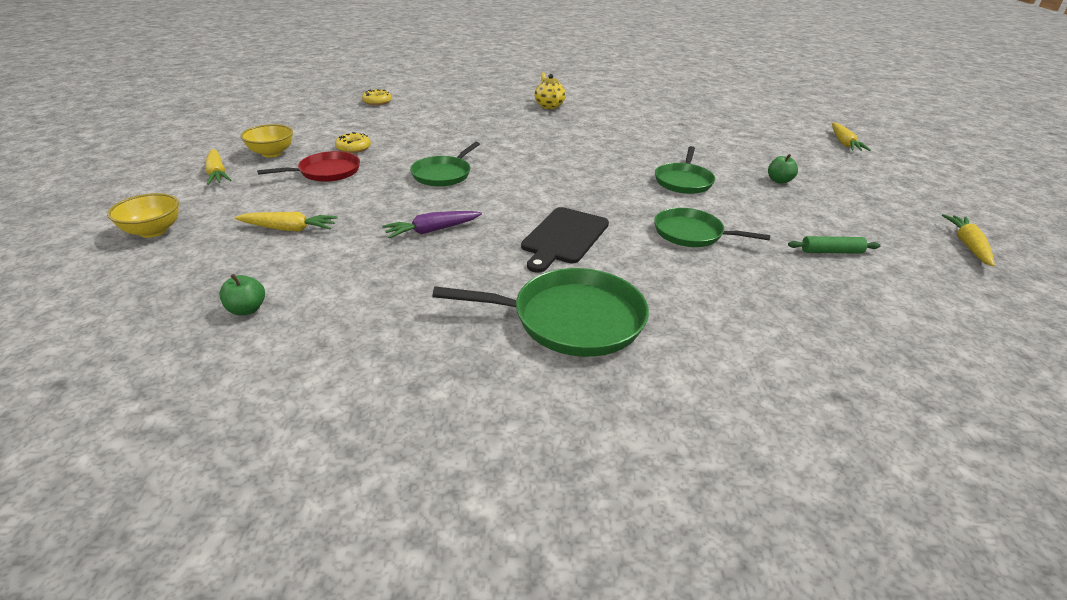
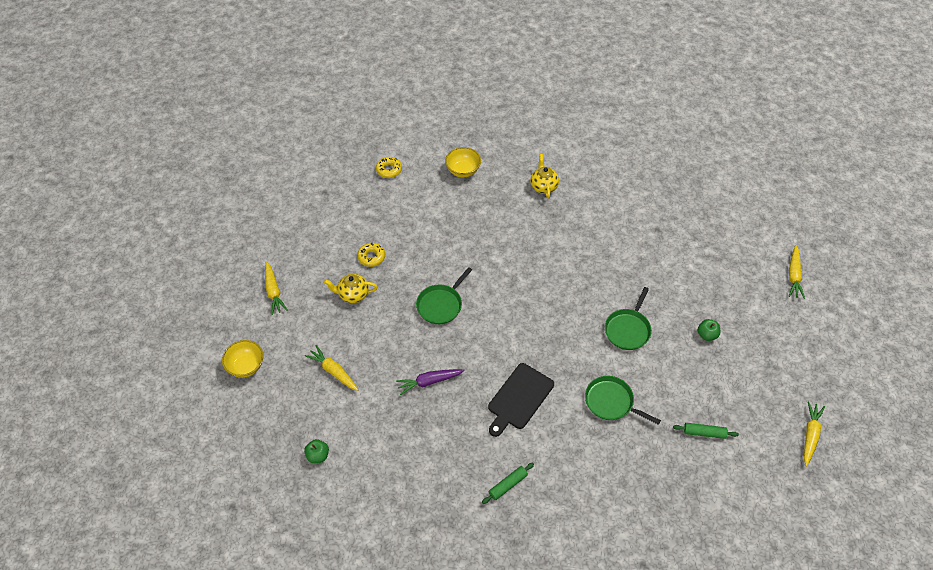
camera: 10 degrees right, 20 degrees up
(272, 153) = (309, 262): yellow bowl -> yellow bowl (463, 170)
(289, 229) = (333, 371): yellow carrot -> yellow carrot turned 150 degrees counterclockwise
(326, 172) = (353, 294): red pan -> yellow teapot
(571, 319) = (508, 485): green pan -> green rolling pin

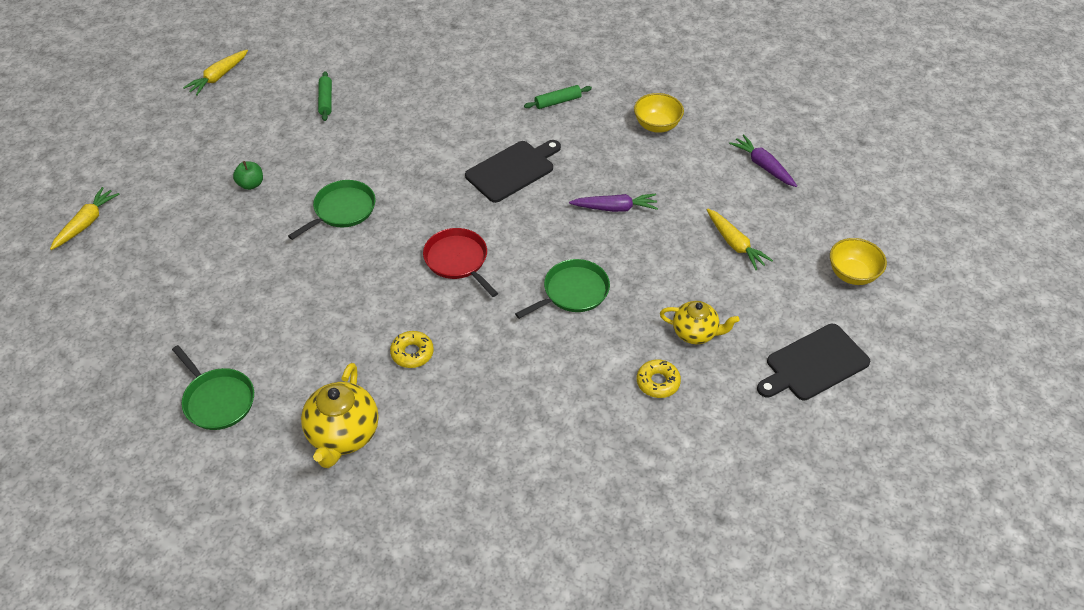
camera: 165 degrees left, 5 degrees down
(273, 291) = (814, 364): yellow carrot -> black cutting board
(318, 455) = (763, 166): green apple -> purple carrot
(389, 170) = (595, 536): yellow donut -> yellow donut (412, 353)
(463, 170) = (464, 500): yellow bowl -> yellow bowl (657, 125)
(527, 309) = (458, 260): none -> red pan
(543, 186) = (343, 436): yellow teapot -> yellow teapot, size x1.52
(611, 402) = (408, 145): green pan -> green pan (217, 400)
(704, 433) = (325, 100): green rolling pin -> green rolling pin turned 60 degrees clockwise

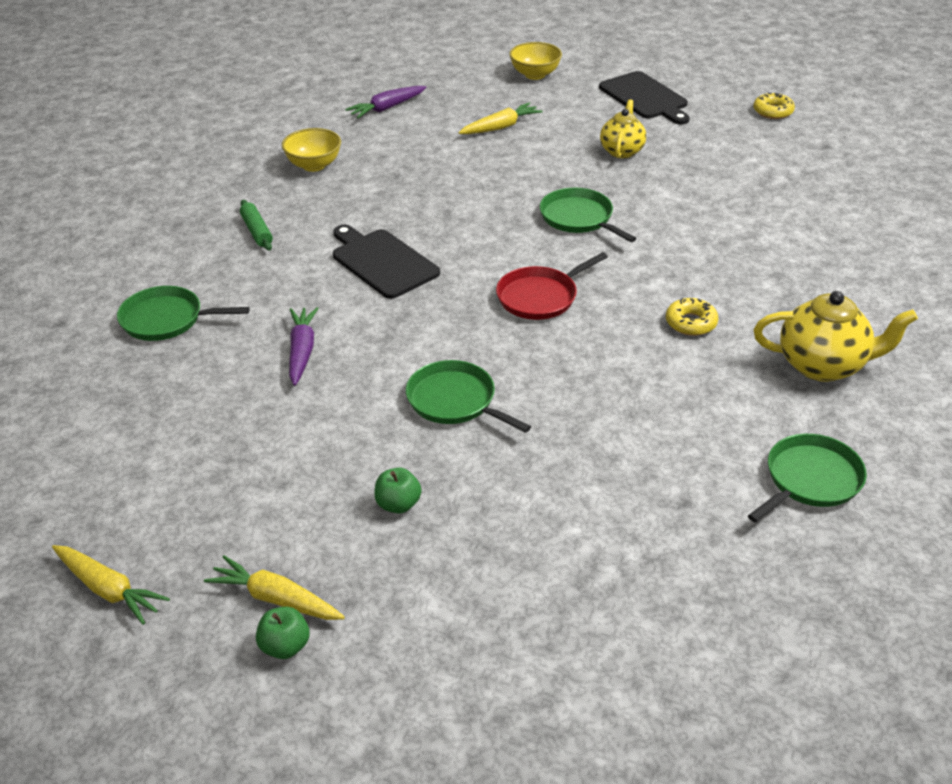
camera: 90 degrees left, 10 degrees down
(86, 223) = (491, 713): yellow carrot -> yellow carrot (275, 599)
(158, 143) = (285, 646): none -> green apple
(325, 100) = (207, 442): green rolling pin -> none
(452, 70) = (166, 319): none -> green pan
(615, 208) = (449, 192): purple carrot -> purple carrot (302, 351)
(658, 382) = (688, 171): yellow donut -> yellow donut (773, 111)

